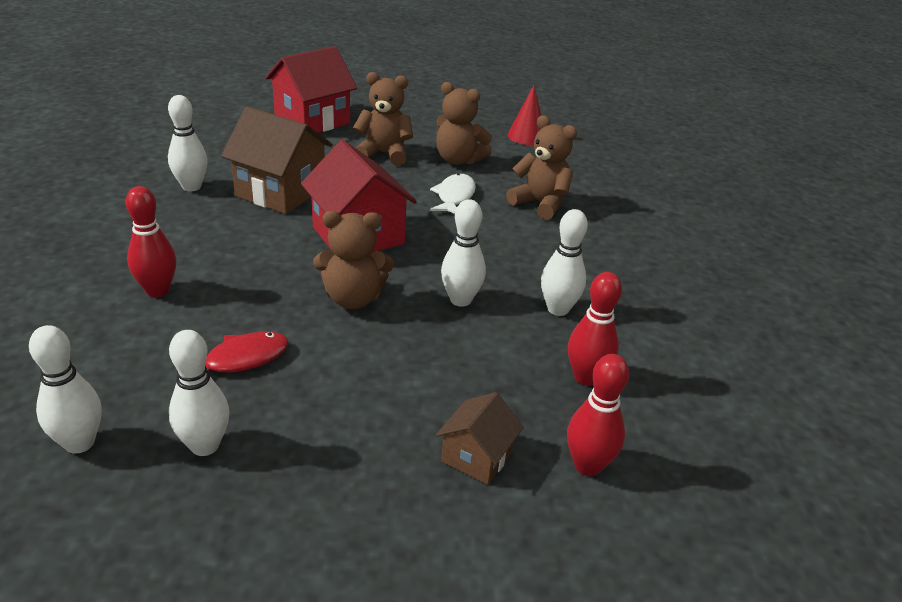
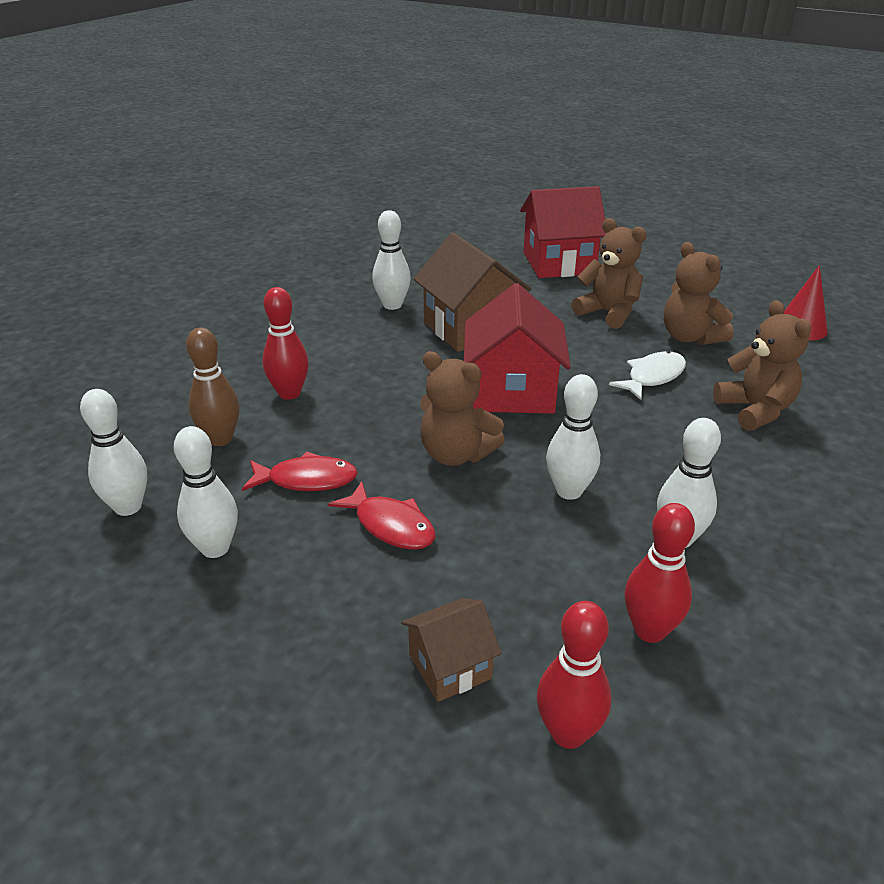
camera: 35 degrees right, 0 degrees up
(123, 351) = (220, 439): none -> brown bowling pin
(346, 372) = (391, 525): none -> red fish

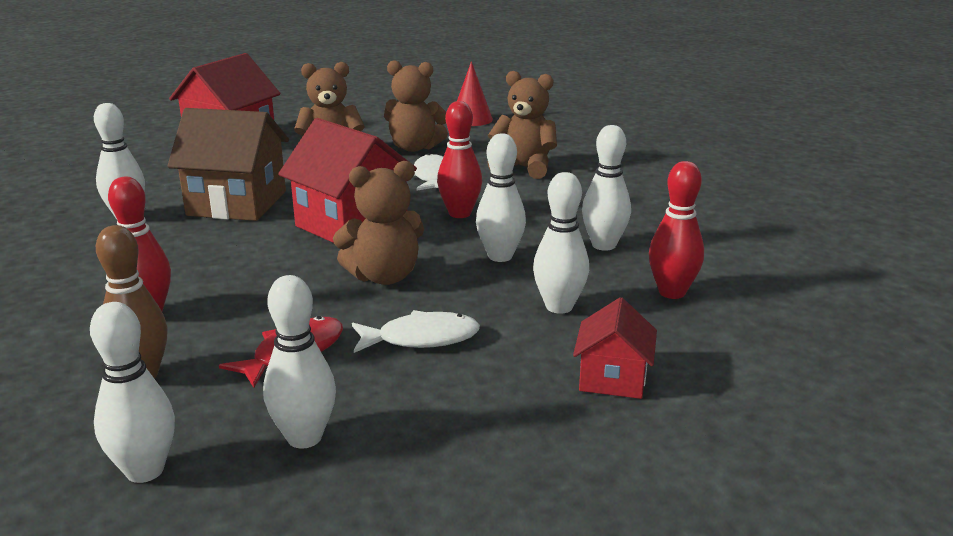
camera: 50 degrees left, 10 degrees down
(391, 525) = (421, 338): red fish -> white fish
(450, 667) = (613, 379): brown house -> red house
(529, 571) = (559, 307): none -> white bowling pin
(568, 733) = (727, 361): red bowling pin -> red bowling pin (460, 214)

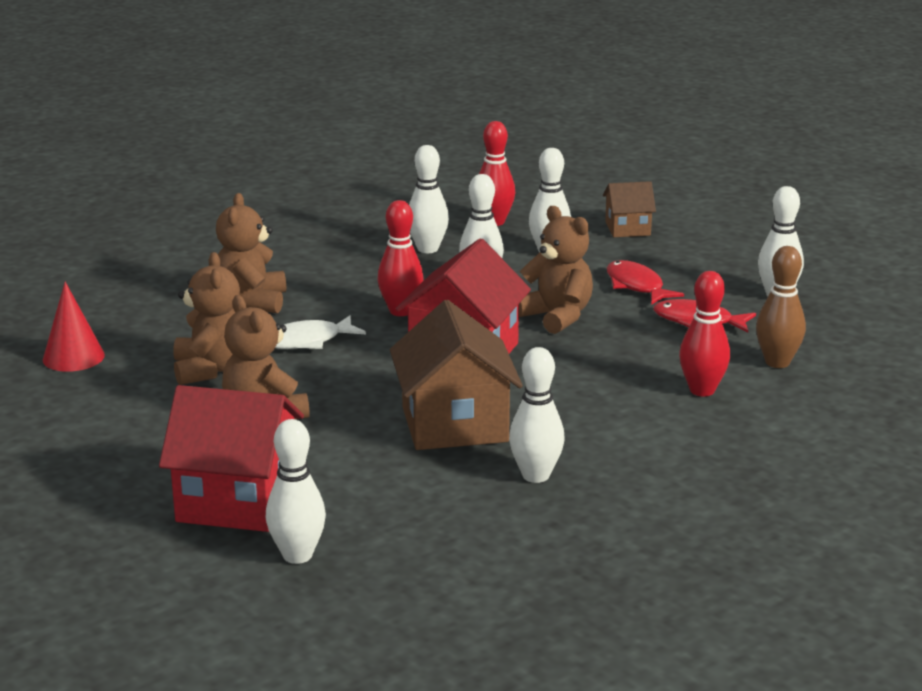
camera: 110 degrees left, 0 degrees up
(145, 471) = (855, 328): white bowling pin -> white bowling pin (297, 555)
(421, 338) = (636, 286): white fish -> red fish
(613, 379) = (627, 229): red house -> brown house

